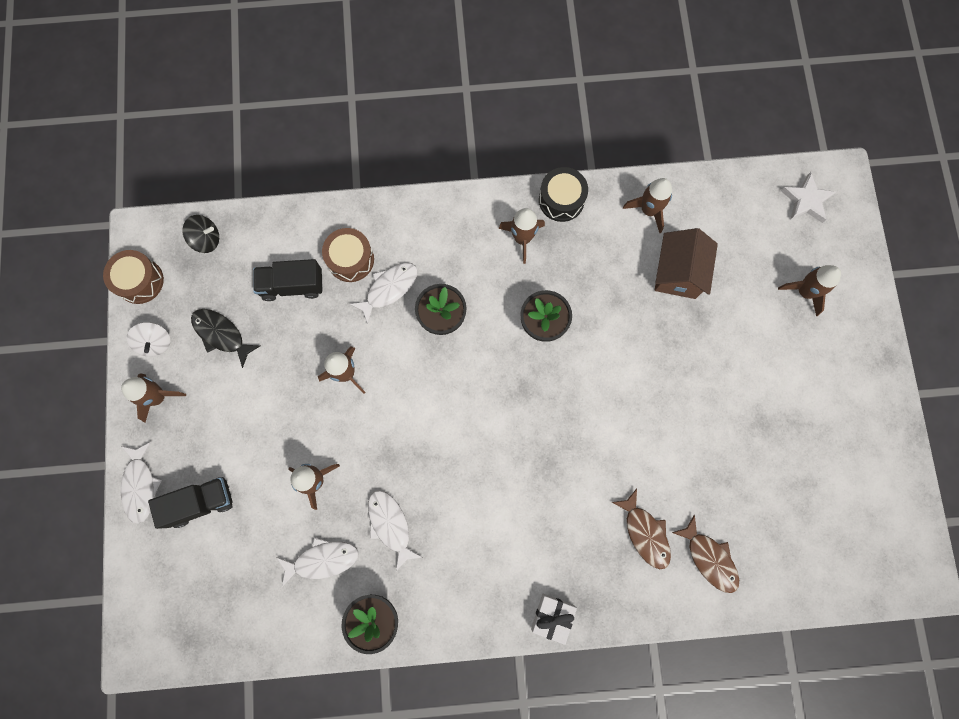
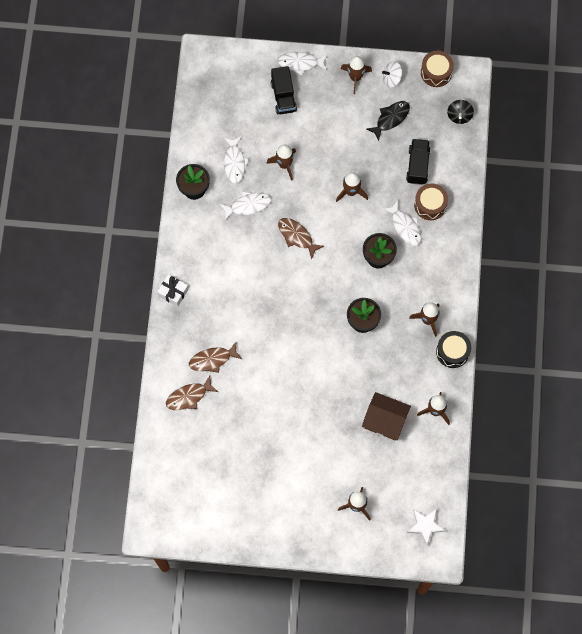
camera: 100 degrees right, 5 degrees down
(429, 441) = (297, 236): none -> brown fish

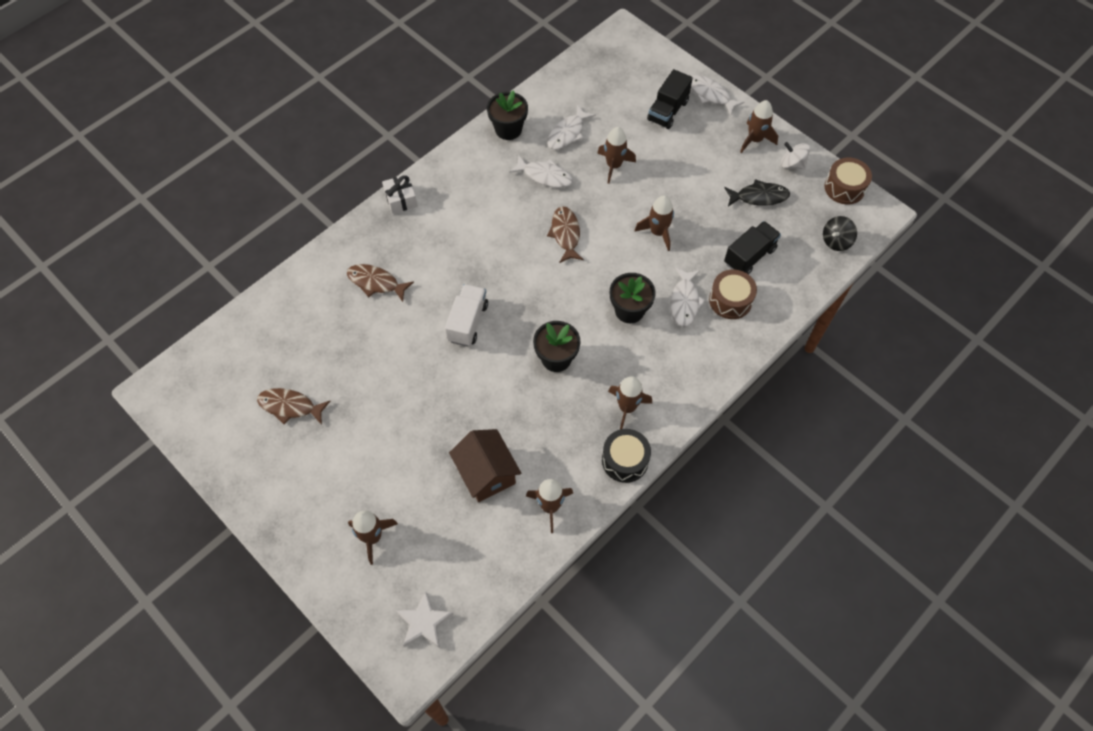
camera: 40 degrees right, 10 degrees down
(189, 396) = (320, 298): brown fish -> brown fish (290, 406)
(291, 340) = (467, 322): none -> white truck

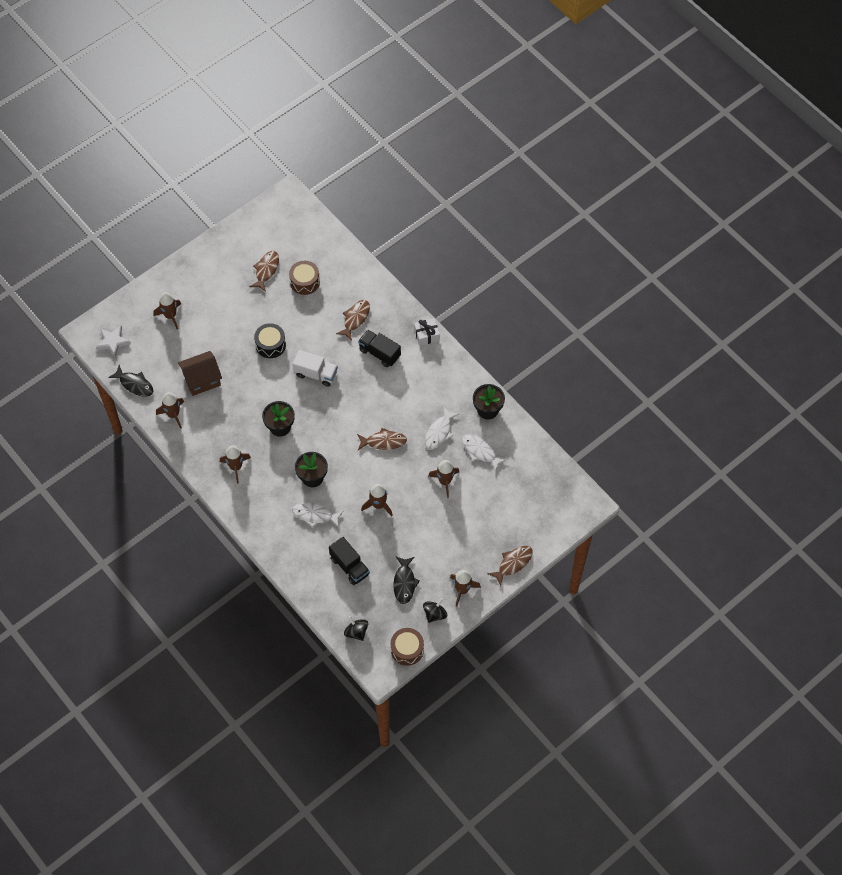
camera: 95 degrees right, 0 degrees up
(501, 574) = (134, 384): none -> black fish
(625, 460) = (198, 461): black drum -> black drum (270, 345)
(668, 111) = (498, 528): black truck -> black truck (379, 353)
(710, 95) = (513, 563): white fish -> brown fish
(730, 300) = (312, 546): brown drum -> brown drum (305, 282)
(792, 164) = (435, 614): white spinning top -> black spinning top

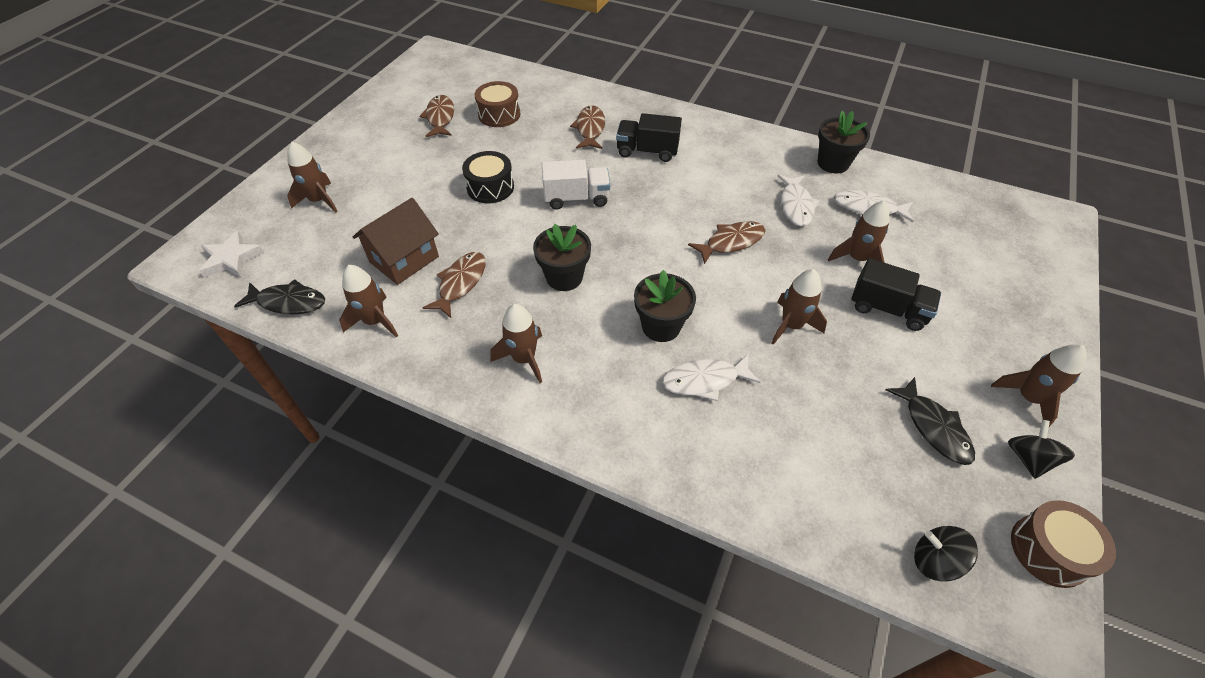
camera: 25 degrees left, 10 degrees down
(349, 566) = (824, 440): black truck -> black truck (887, 309)
(426, 335) = (692, 118): white gift -> none
(513, 563) = (1054, 327): brown fish -> brown fish (460, 283)

